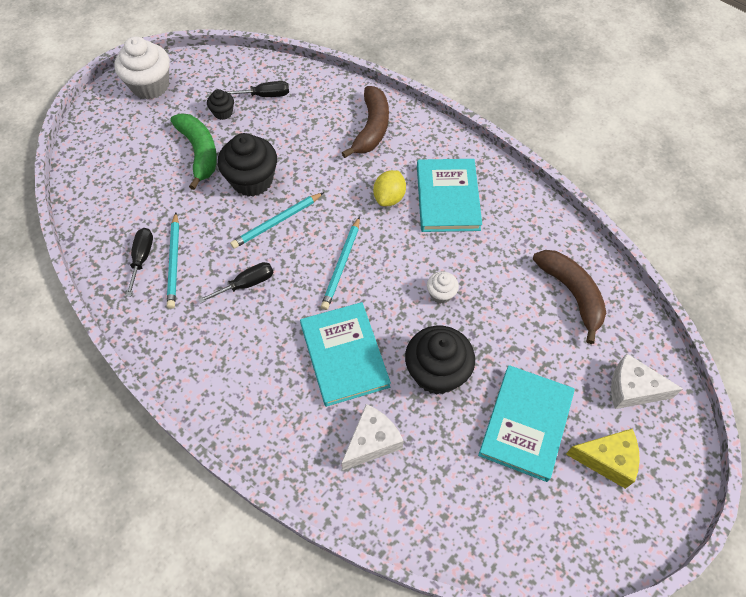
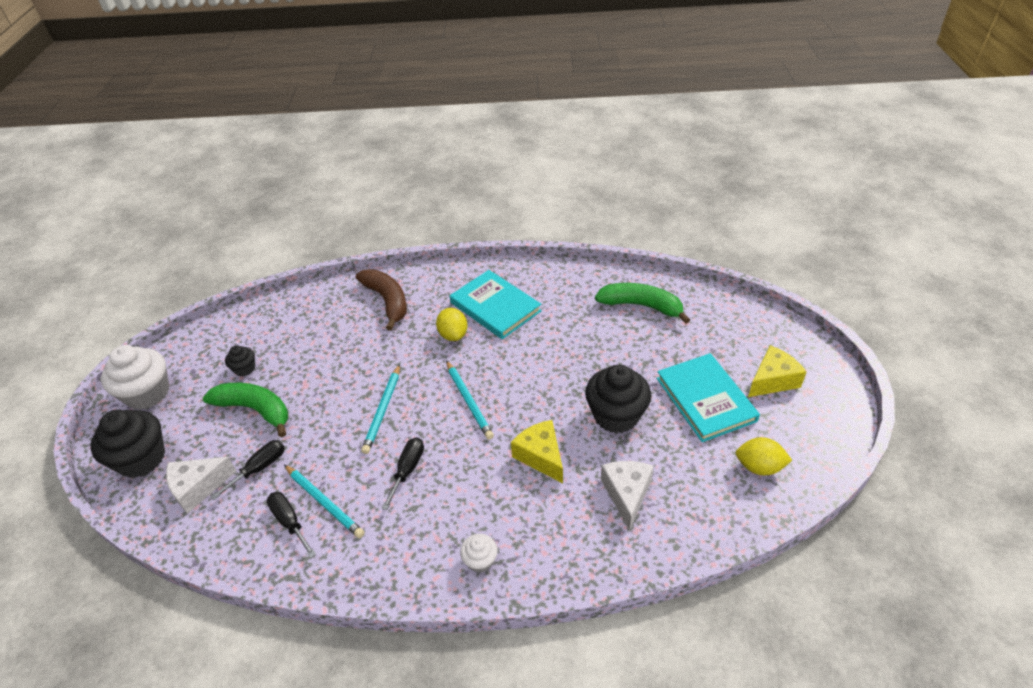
camera: 40 degrees left, 15 degrees down
(252, 180) = (328, 397): black cupcake -> black cupcake (142, 458)
(265, 95) = (270, 334): black screwdriver -> black screwdriver (259, 468)
(344, 355) = (541, 456): turquoise book -> yellow cheese
(441, 294) = (561, 367): white cupcake -> white cupcake (480, 560)
(500, 518) = (759, 467): none -> yellow lemon
(572, 294) = (641, 306): brown banana -> green banana
(632, 389) = (738, 331): white cheese -> white cheese (198, 487)

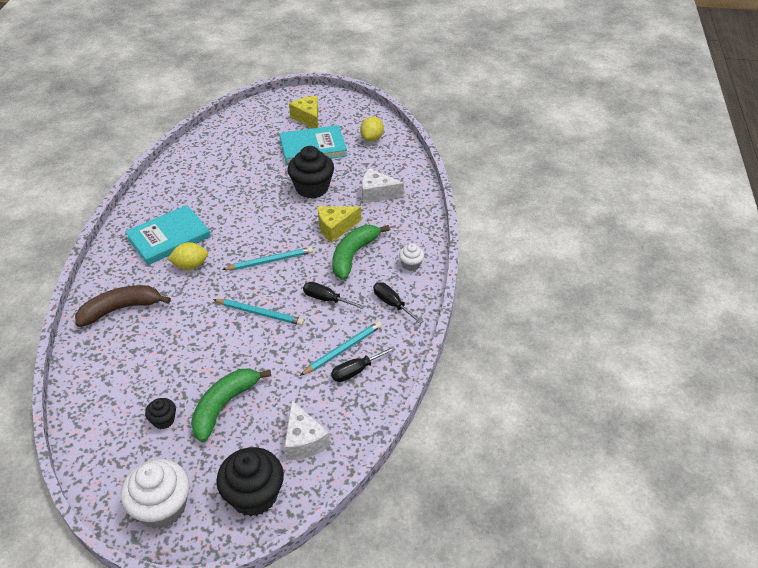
camera: 85 degrees left, 0 degrees up
(259, 468) = (295, 396): black screwdriver -> black screwdriver (392, 304)
(641, 306) = (211, 159): green banana -> green banana (353, 255)

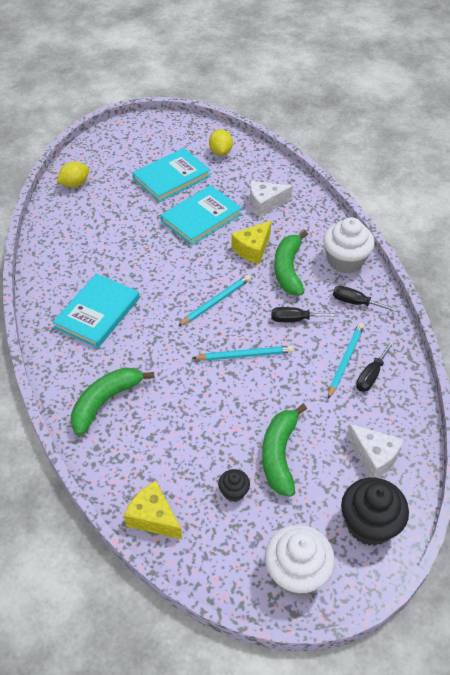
camera: 25 degrees left, 5 degrees up
(120, 309) = (105, 401): brown banana -> green banana
(190, 266) = (142, 333): yellow lemon -> yellow lemon (75, 184)
(308, 118) = (144, 149): yellow cheese -> yellow cheese (153, 517)
(312, 188) = (201, 217): black cupcake -> turquoise book
(411, 264) = (345, 261): white cupcake -> white cupcake, size x2.01

